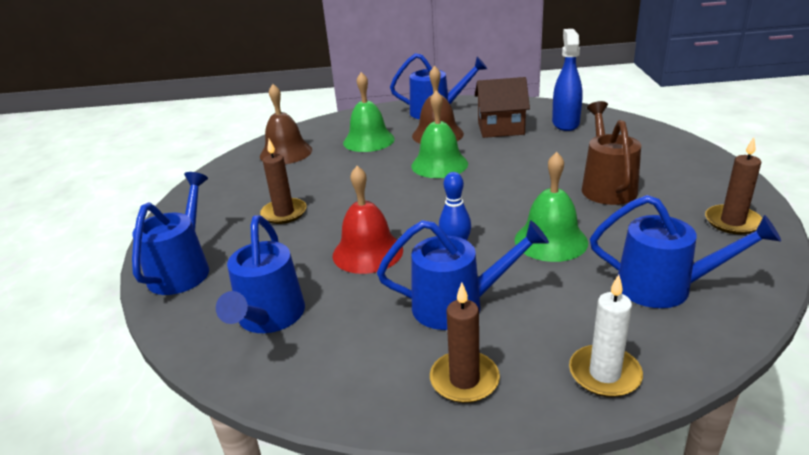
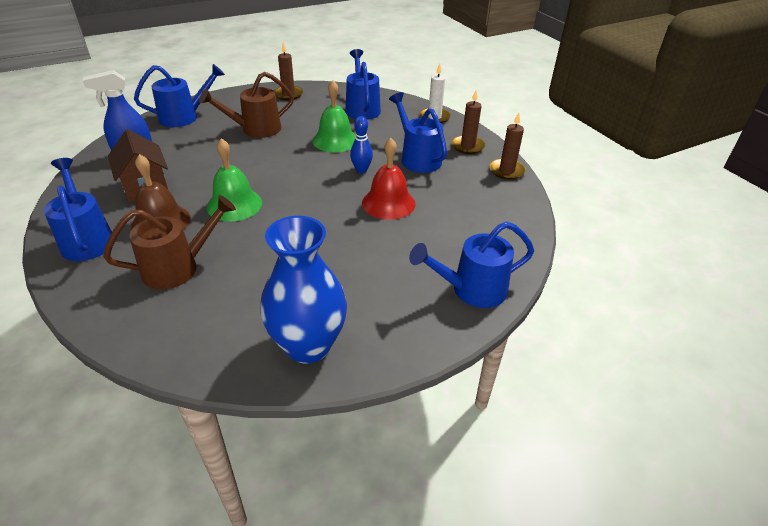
camera: 120 degrees left, 10 degrees up
(231, 180) = (308, 345): none -> blue vase
(269, 319) = (482, 219): blue watering can -> blue watering can (185, 117)
(284, 213) = (358, 268): brown candle -> brown candle (506, 171)
(286, 153) = (222, 329): brown bell -> none
(368, 140) = (179, 267): green bell -> brown watering can

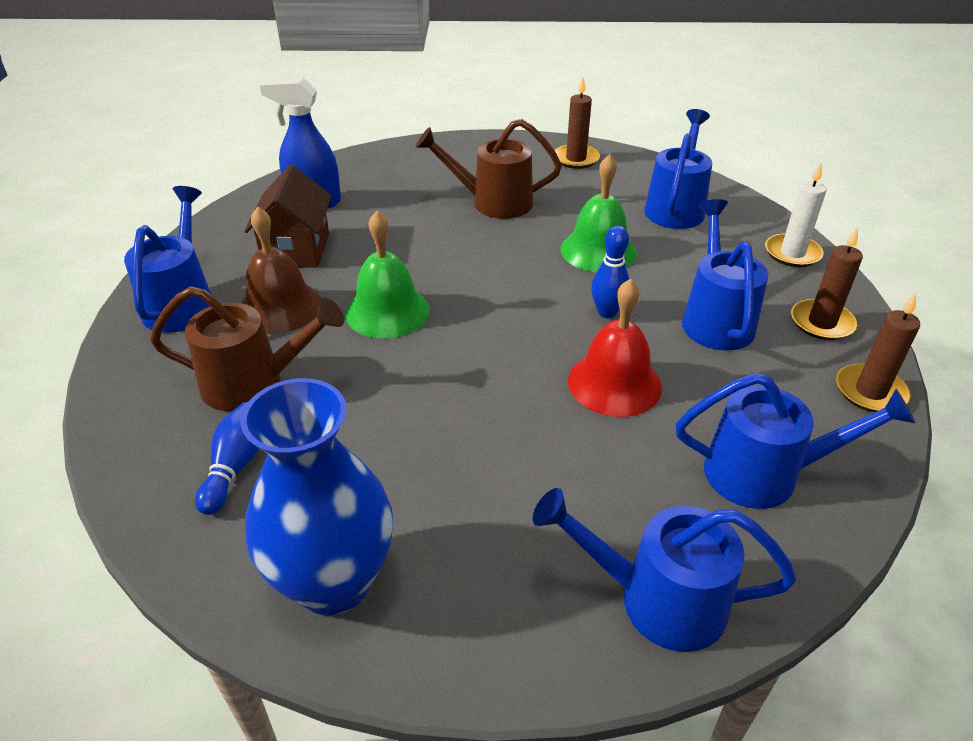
camera: 30 degrees right, 0 degrees up
(185, 117) = (412, 160): blue watering can -> blue watering can (766, 474)
(203, 313) = (235, 466): none -> blue bowling pin

